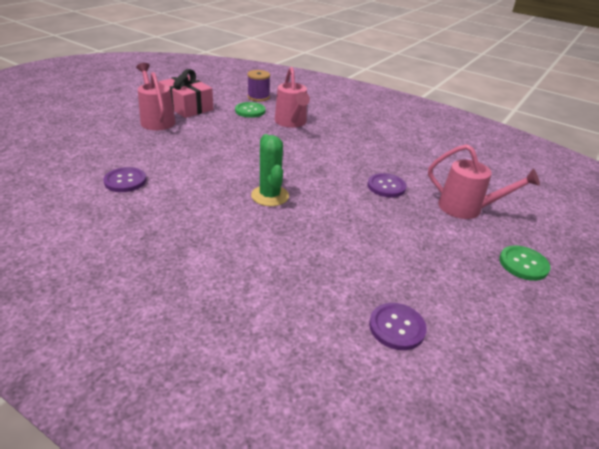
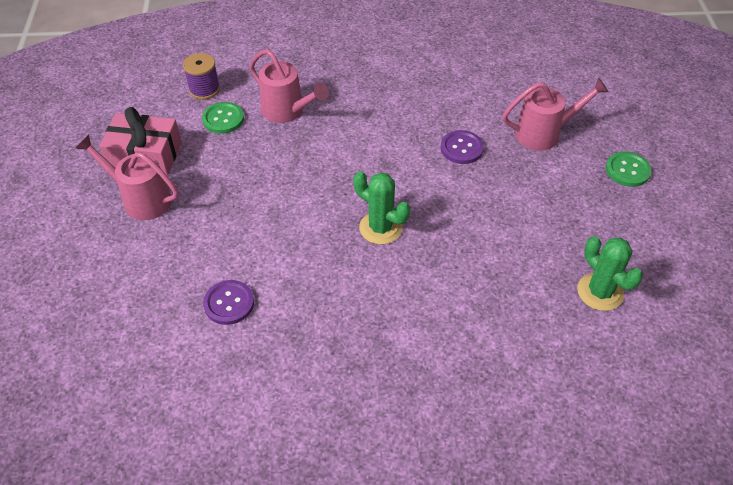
camera: 35 degrees left, 15 degrees up
(397, 327) = (600, 292): purple button -> green cactus

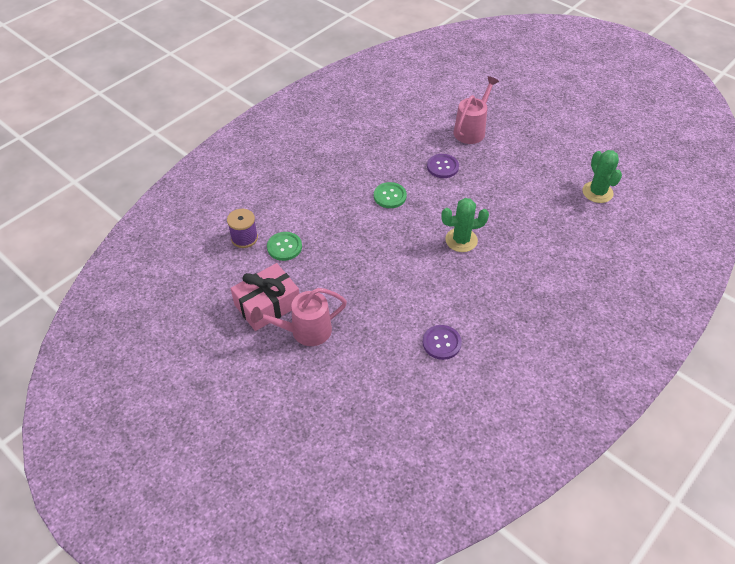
camera: 45 degrees left, 0 degrees up
(287, 111) = (318, 214): pink watering can -> none
(600, 292) = (597, 192): green cactus -> green cactus turned 60 degrees clockwise
(627, 170) = (533, 122): green button -> green button (390, 196)

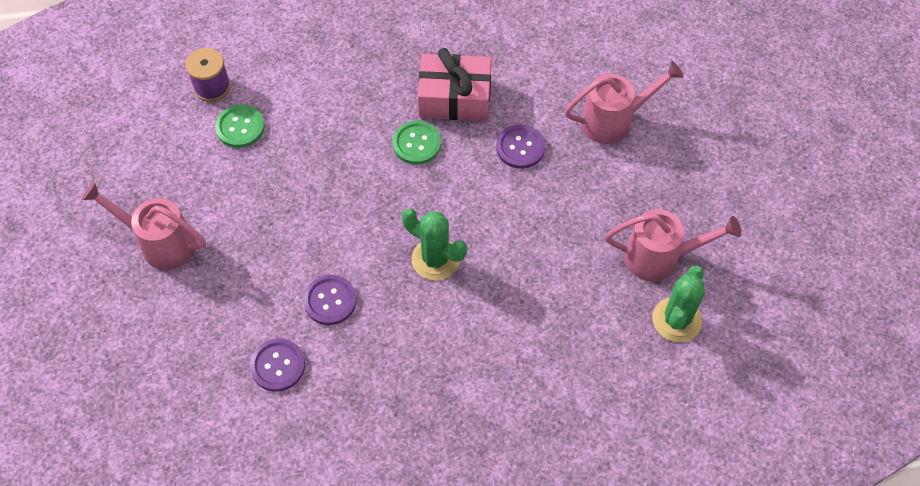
camera: 40 degrees right, 10 degrees up
(267, 305) = (156, 184): pink gift -> pink gift (454, 98)
(432, 294) = (330, 301): none -> purple button
(560, 172) = (660, 257): none -> pink watering can

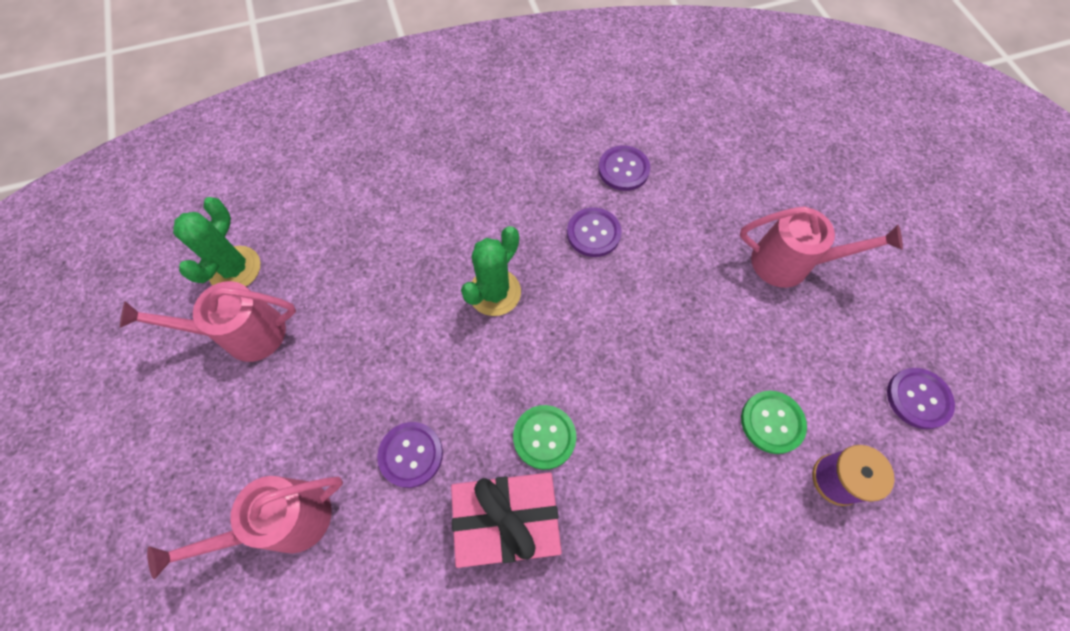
camera: 170 degrees right, 5 degrees up
(120, 125) = (918, 398): none -> purple button
(435, 259) = (494, 292): green cactus -> green cactus turned 75 degrees counterclockwise

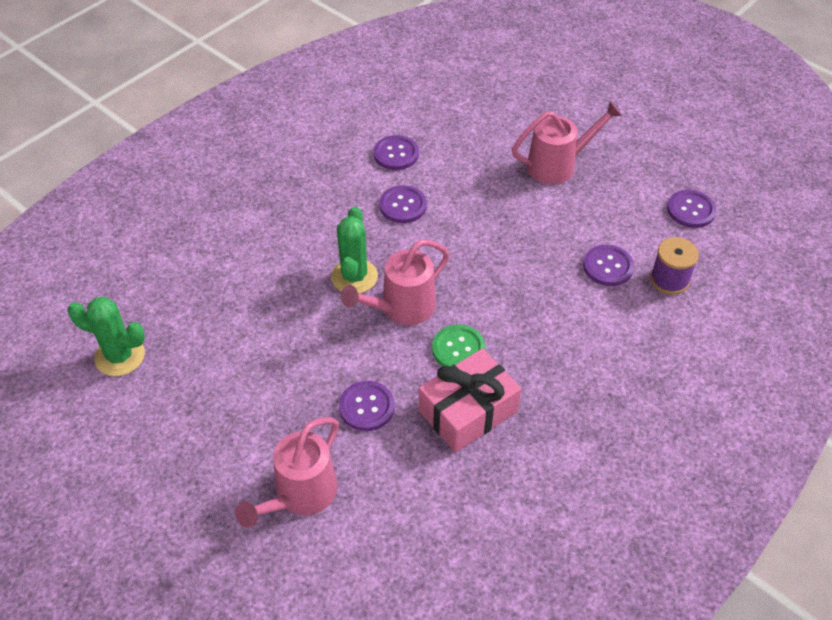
camera: 30 degrees left, 15 degrees down
(235, 269) = (120, 356): green cactus -> green cactus turned 60 degrees counterclockwise
(243, 334) = (165, 396): pink watering can -> pink watering can (401, 308)
(772, 422) = (608, 266): green button -> purple button

